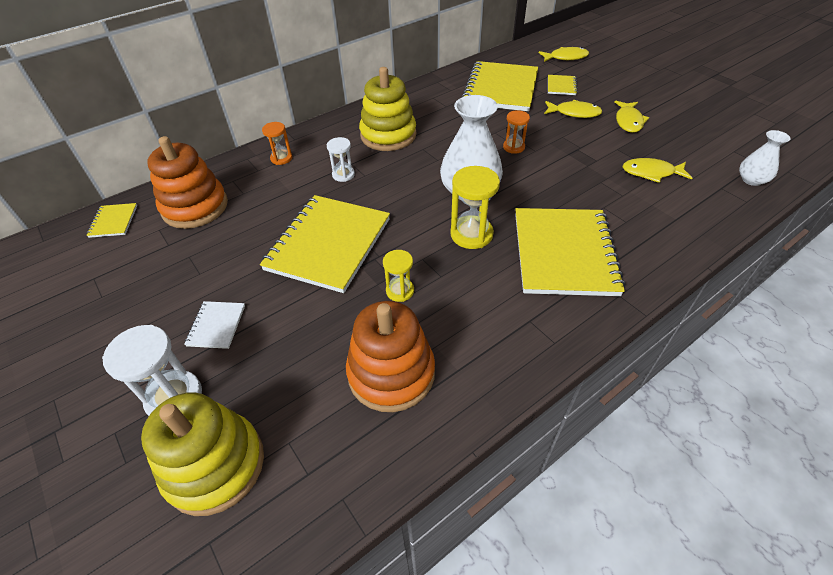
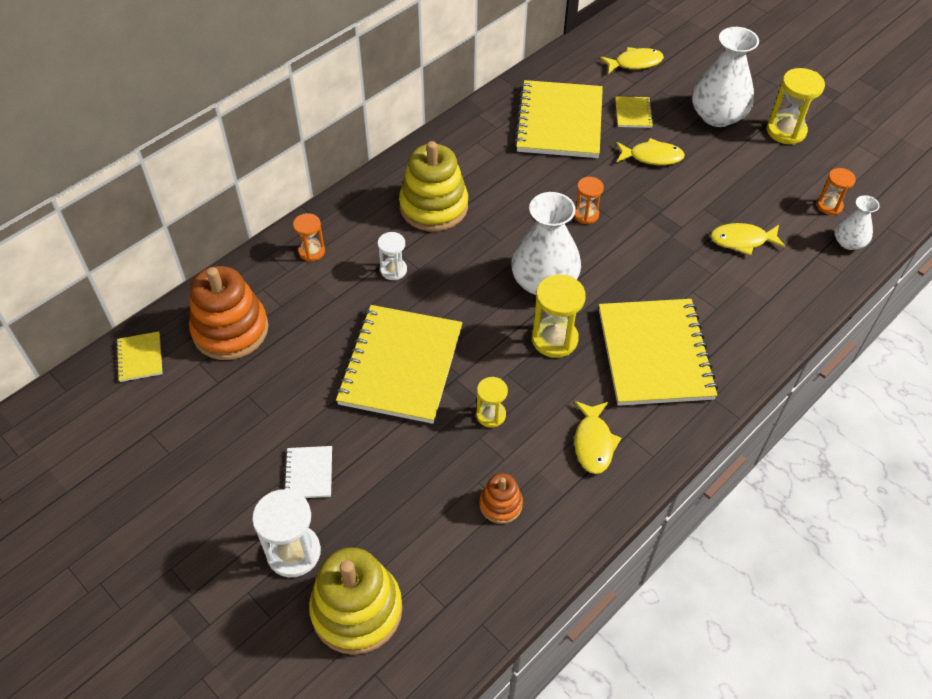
camera: 10 degrees left, 5 degrees up
(391, 373) = (500, 504): orange stacking toy -> orange stacking toy, size x0.51
(628, 121) = (715, 166): yellow fish -> yellow fish (593, 443)
(631, 90) = (717, 116): none -> white vase
(690, 102) = (786, 131): none -> yellow hourglass
(731, 153) = (829, 206): none -> orange hourglass

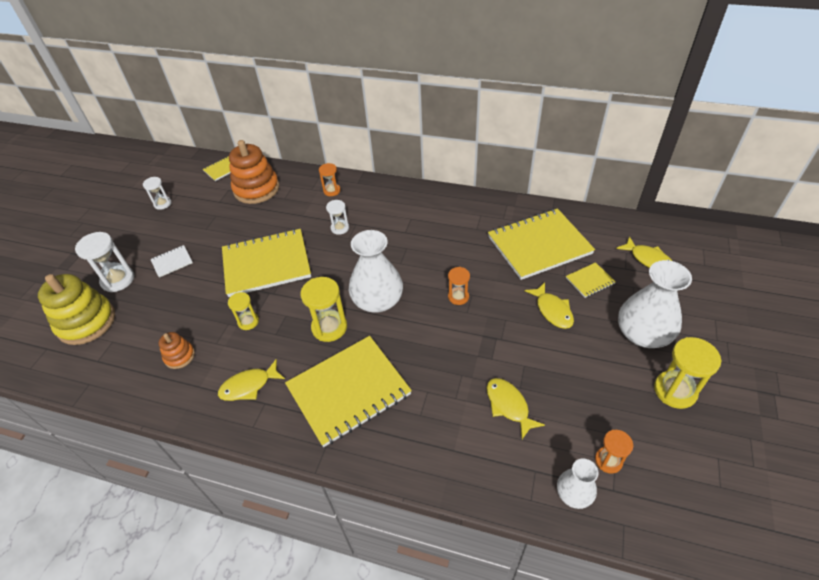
camera: 65 degrees right, 5 degrees down
(156, 456) = (162, 204): none -> white hourglass
(433, 206) = (405, 221): yellow stacking toy -> none

